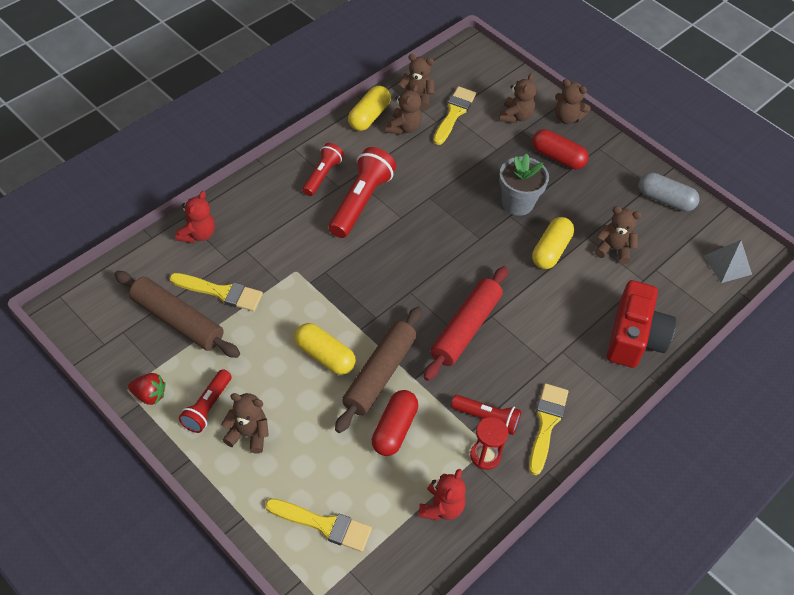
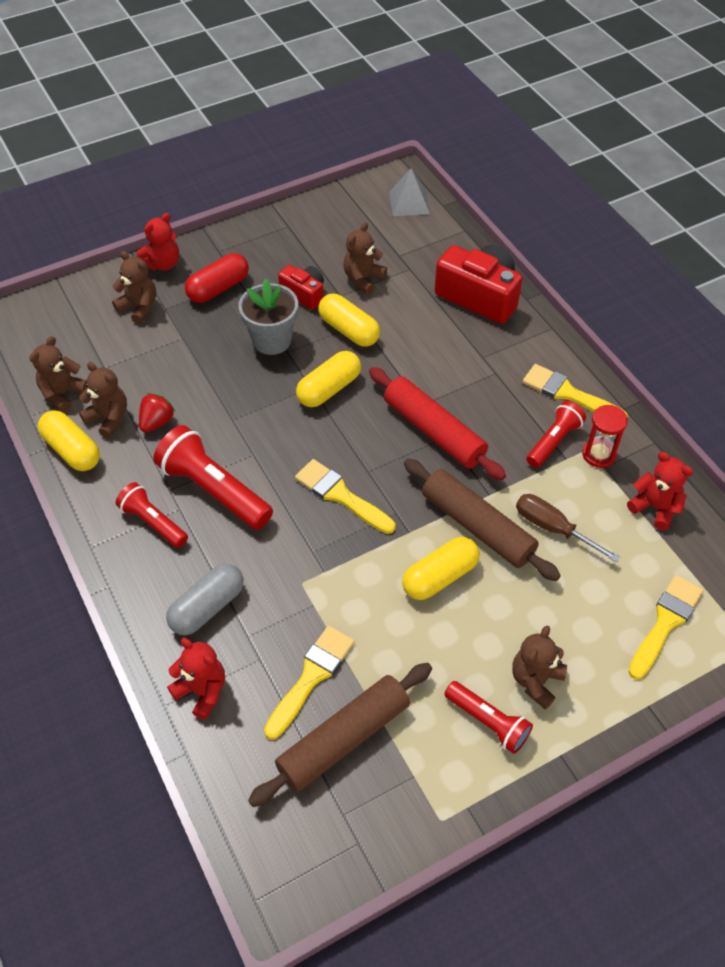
camera: 70 degrees left, 0 degrees up
(149, 395) = (457, 791): red strawberry -> red strawberry (157, 422)
(394, 429) = (553, 528): red capsule -> brown screwdriver
(454, 113) = (107, 363): yellow brush -> yellow brush (341, 495)
(482, 250) = (329, 389): none -> yellow capsule
(567, 118) = (162, 264): brown teddy bear -> red teddy bear
(577, 213) = (304, 294): none -> red camera
(665, 200) = (311, 221): grey capsule -> grey capsule (207, 607)

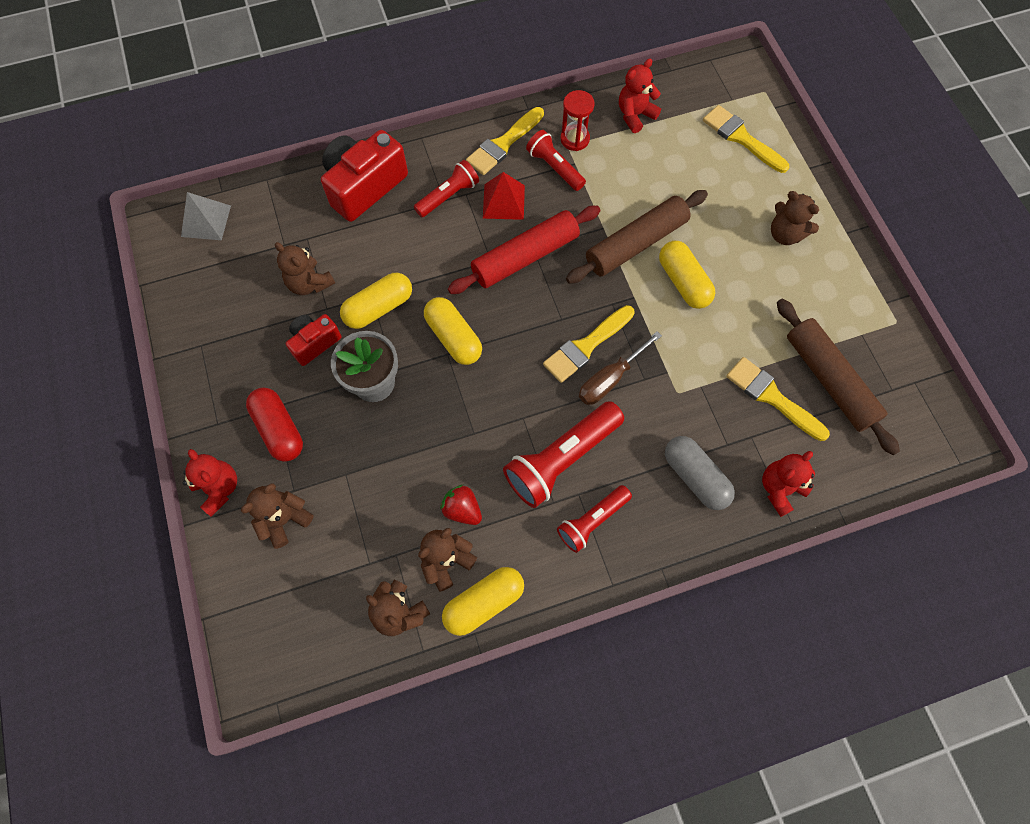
camera: 80 degrees left, 15 degrees up
(488, 722) = (818, 274): red flashlight -> red flashlight (448, 196)
(496, 404) = (504, 201): none -> red pyramid
(553, 528) = (645, 189): brown screwdriver -> brown screwdriver (610, 379)

